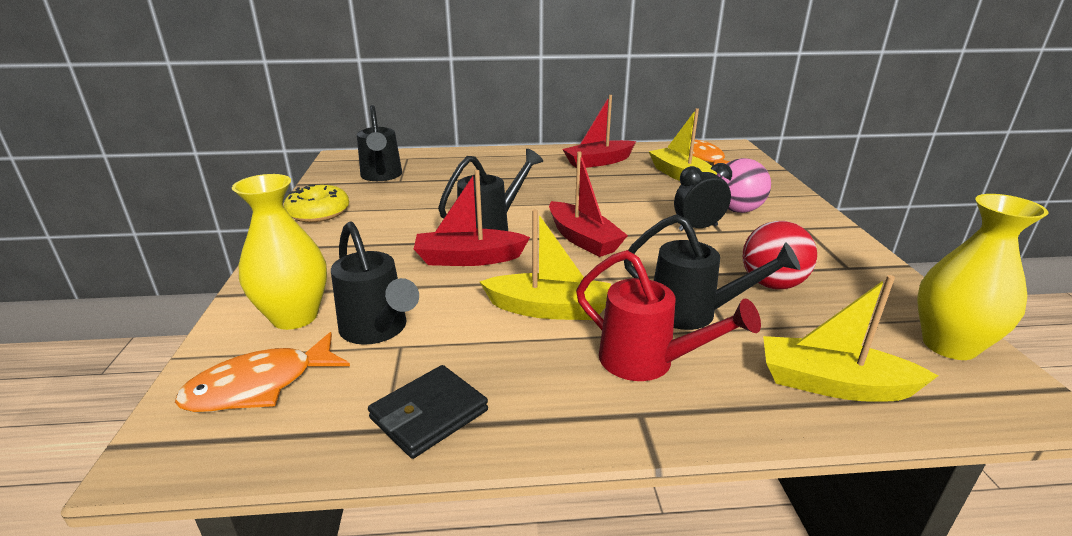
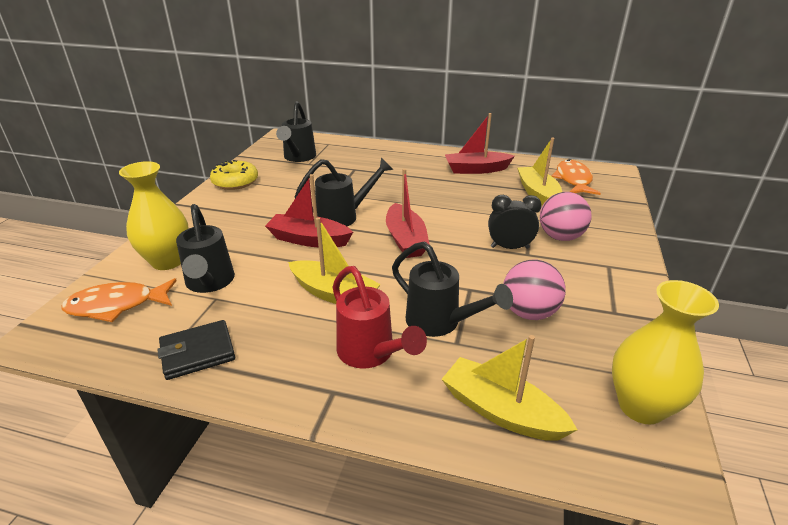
camera: 20 degrees right, 5 degrees up
(772, 284) = (529, 312): red ball -> pink ball

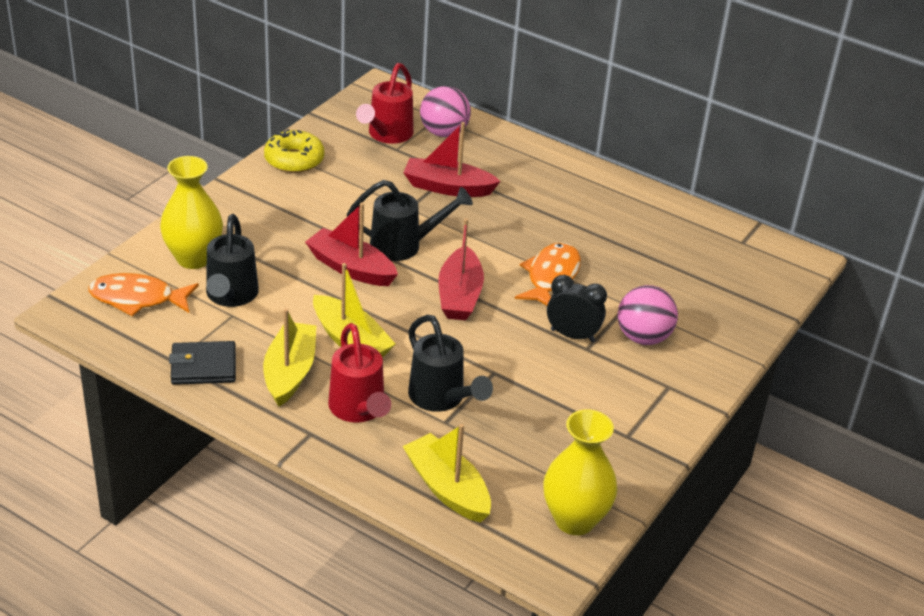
camera: 15 degrees right, 5 degrees up
(298, 158) = (387, 135): black watering can -> red watering can
(476, 169) = (613, 212): red boat -> red boat (448, 187)
(529, 312) = (538, 412): pink ball -> pink ball (444, 133)
(538, 194) = (665, 271): yellow boat -> yellow boat (290, 372)
(573, 180) = (731, 260): orange fish -> orange fish (551, 277)

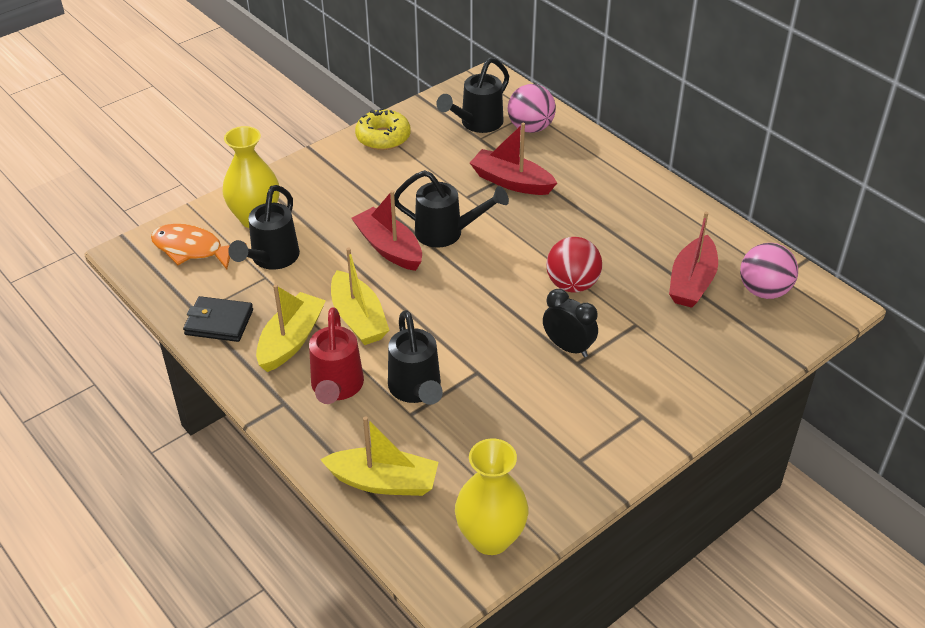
camera: 20 degrees right, 5 degrees up
(387, 135) = (476, 124): red watering can -> black watering can
(447, 488) = (383, 482): yellow boat -> yellow boat turned 120 degrees clockwise
(459, 295) = (477, 290): red boat -> red boat (692, 282)
(551, 277) = (572, 284): orange fish -> red ball
(643, 337) = (637, 361): pink ball -> pink ball (764, 291)

